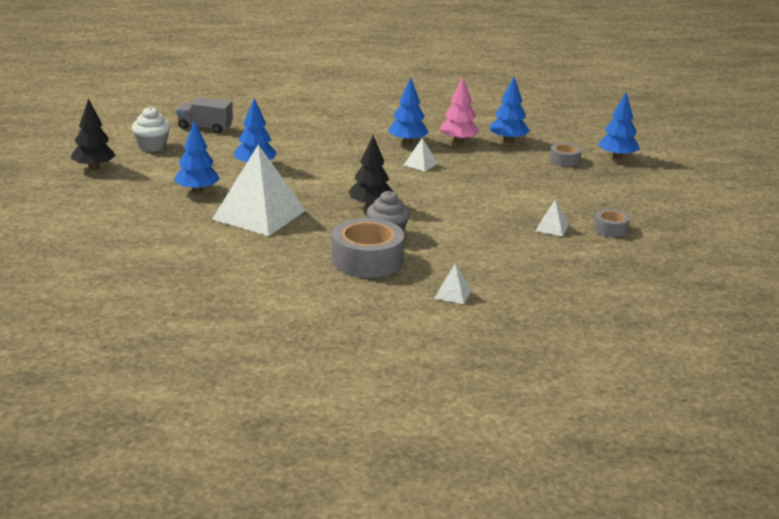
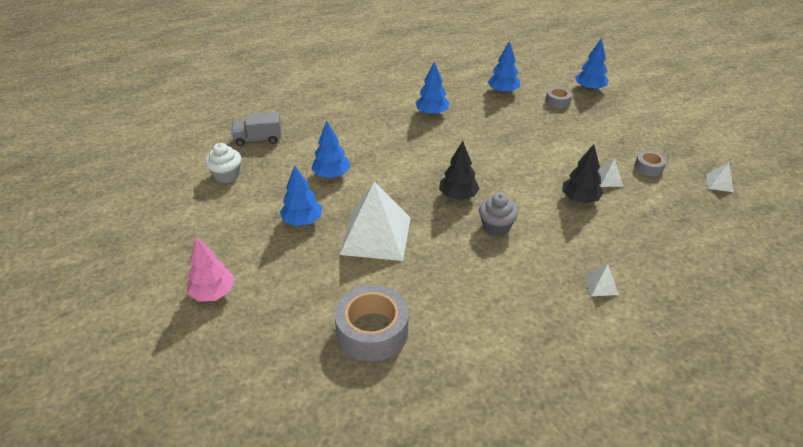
camera: 20 degrees left, 15 degrees up
(94, 167) = (190, 218): black tree -> black tree (580, 199)
(367, 260) = (504, 265): grey tape -> grey tape (372, 331)
(420, 164) = (460, 135): white pyramid -> white pyramid (719, 183)
(458, 141) = (468, 102): pink tree -> pink tree (213, 293)

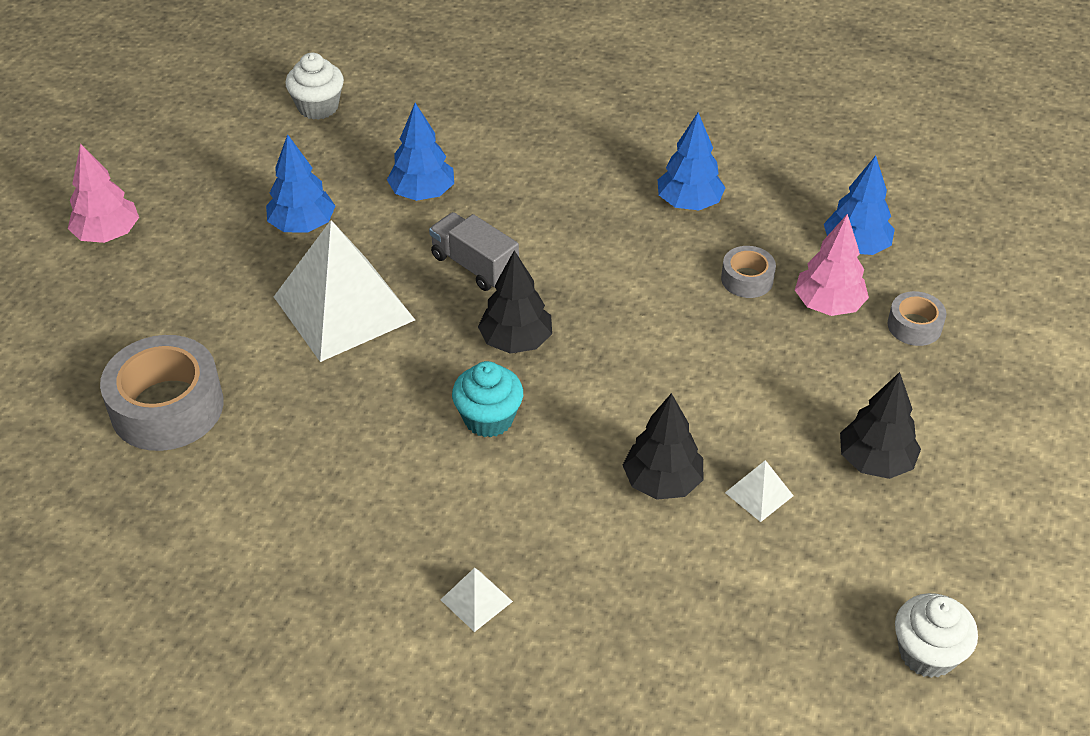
camera: 50 degrees right, 5 degrees up
(258, 139) = (420, 83): grey truck -> grey truck (474, 266)
(496, 227) = (488, 418): grey cupcake -> turquoise cupcake
(526, 113) = (828, 305): none -> pink tree
(589, 88) = (1014, 346): blue tree -> none
(616, 145) = (875, 461): none -> black tree
(648, 167) = (856, 533): grey tape -> grey tape (747, 279)
(719, 183) = (927, 653): white pyramid -> white cupcake

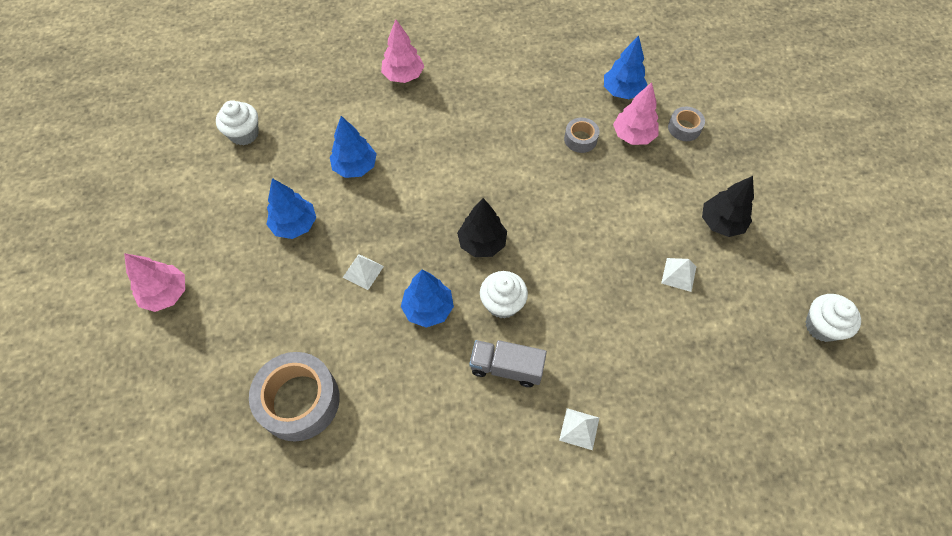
camera: 30 degrees left, 15 degrees up
(344, 308) = (363, 271): white pyramid -> white pyramid, size x0.41
(474, 266) = (422, 203): grey truck -> grey truck (506, 367)
(488, 418) = (502, 303): turquoise cupcake -> white cupcake
(562, 117) = (403, 76): none -> pink tree
(662, 482) = (625, 294): black tree -> none
(689, 203) = (515, 103): blue tree -> blue tree (428, 309)

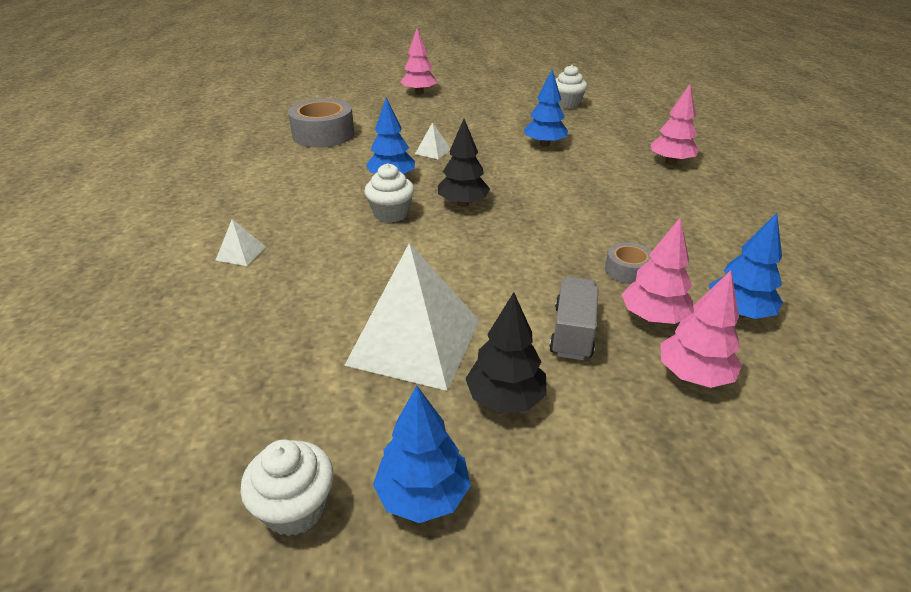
camera: 90 degrees right, 25 degrees down
(295, 225) = (479, 125): blue tree -> blue tree (423, 495)
(506, 367) = (321, 215): grey truck -> grey truck (572, 332)
(678, 274) = (414, 341): white pyramid -> white pyramid, size x2.42
(684, 128) = (693, 375): grey tape -> pink tree

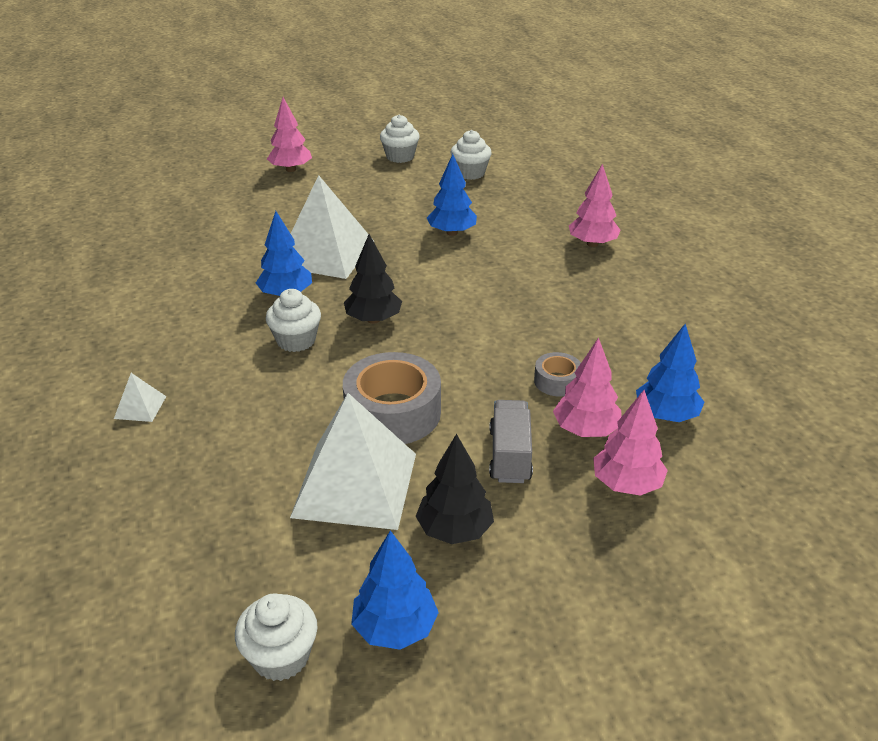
camera: 10 degrees left, 0 degrees up
(323, 134) = (188, 241): grey tape -> grey tape (393, 412)
(433, 151) = (325, 253): white pyramid -> white pyramid, size x2.42
(510, 90) = (400, 157): none -> white cupcake

